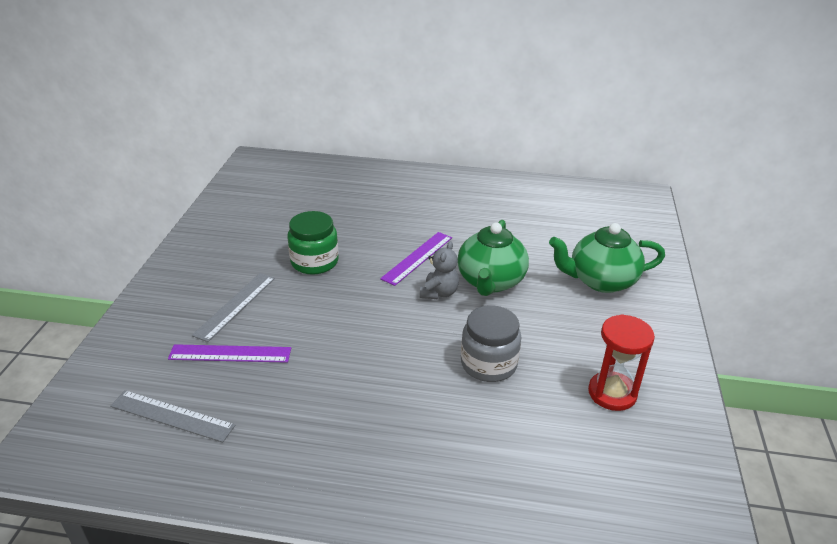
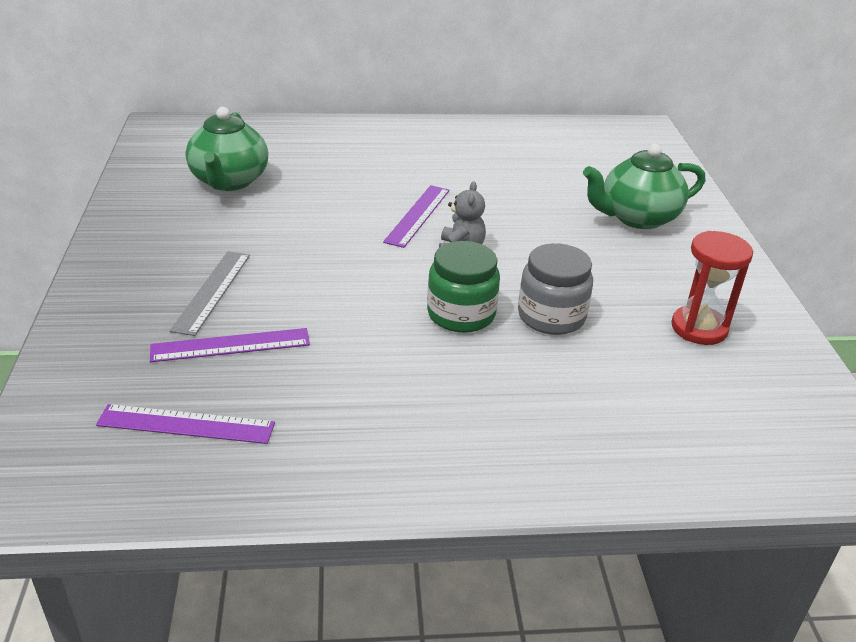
camera: 15 degrees left, 0 degrees up
(172, 416) = (186, 424): grey ruler -> purple ruler
(314, 262) = (292, 232): green jar -> green jar (461, 314)
(490, 281) = (515, 231): green teapot -> green teapot (229, 181)

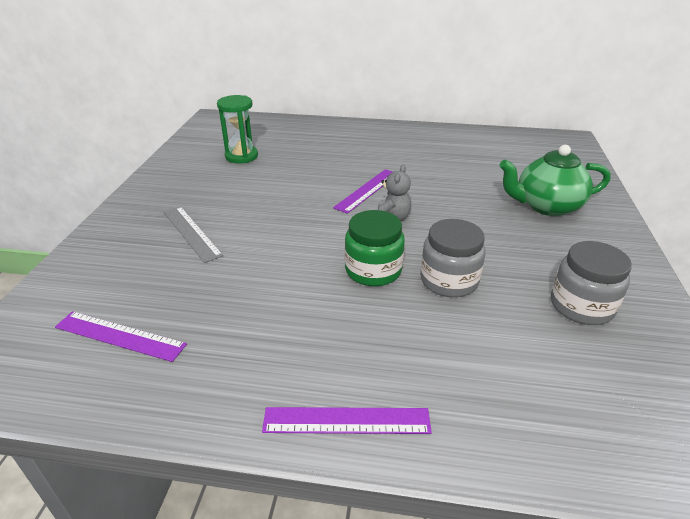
camera: 15 degrees right, 0 degrees up
(212, 291) = (191, 233): grey ruler -> grey ruler turned 60 degrees counterclockwise
(229, 181) = (241, 156): green teapot -> green hourglass
(230, 345) = (184, 275): purple ruler -> purple ruler (346, 421)
(699, 328) = (581, 306): red hourglass -> grey jar

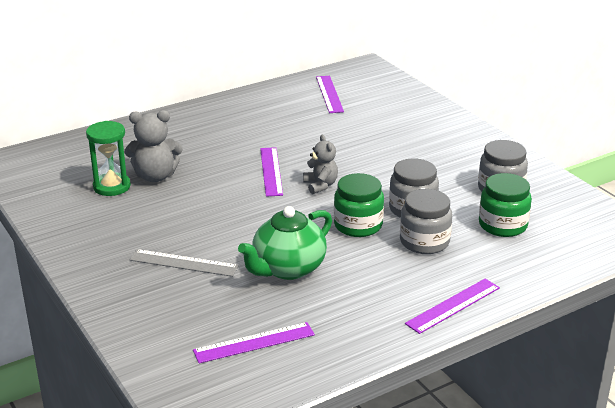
camera: 40 degrees left, 5 degrees down
(279, 160) = (155, 176): none -> grey teddy bear
(416, 322) = (424, 242): none -> grey jar
(504, 149) = (329, 94): none -> purple ruler
(534, 351) = (502, 225): none -> green jar
(546, 206) = (412, 131): green teapot -> green teapot (288, 268)

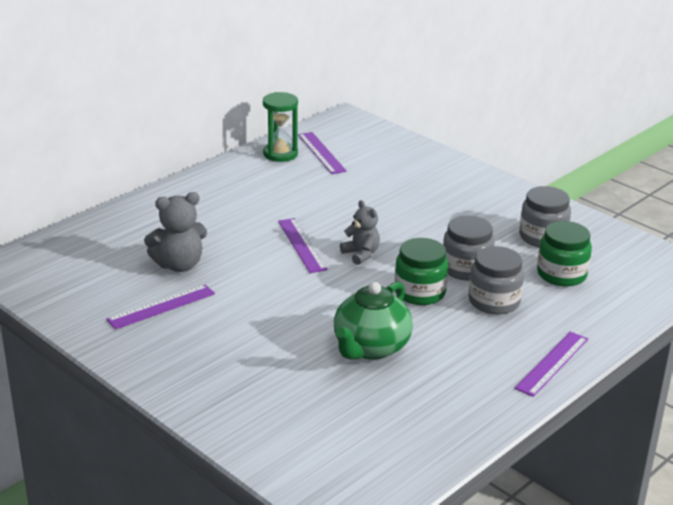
camera: 15 degrees left, 0 degrees up
(112, 186) = (137, 282): green hourglass -> green hourglass (280, 154)
(183, 263) = (259, 356): grey ruler -> none
(254, 342) = (374, 430): purple ruler -> purple ruler (161, 306)

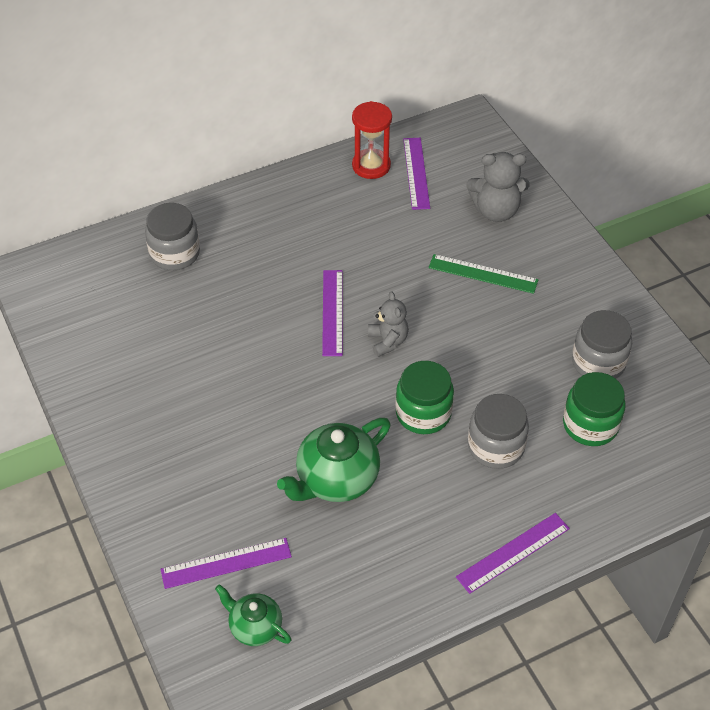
camera: 20 degrees right, 20 degrees up
(161, 306) = (156, 367): purple ruler -> purple ruler (226, 563)
(179, 265) = (197, 312): grey teddy bear -> grey teddy bear (496, 211)
(280, 154) = (371, 166): green hourglass -> red hourglass
(357, 460) = (255, 627): none -> green teapot
(415, 202) = (483, 274): none -> green ruler
(466, 269) = (489, 390): grey jar -> grey jar (175, 253)

